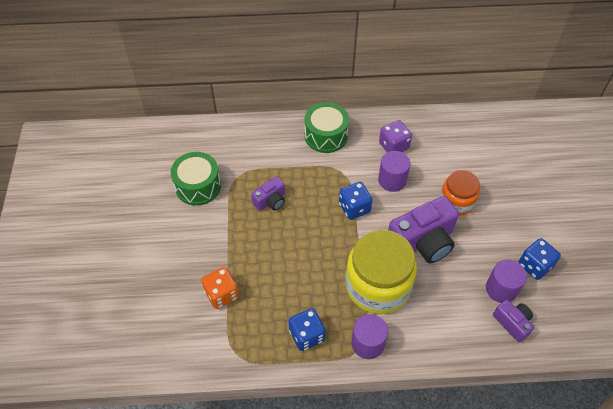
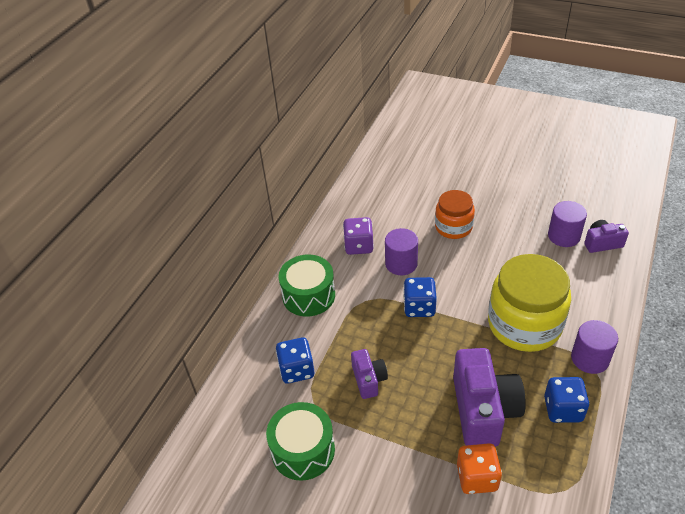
camera: 60 degrees left, 10 degrees down
(422, 242) = (488, 270): purple camera -> purple camera (483, 410)
(534, 266) = (548, 205): blue dice -> blue dice (296, 370)

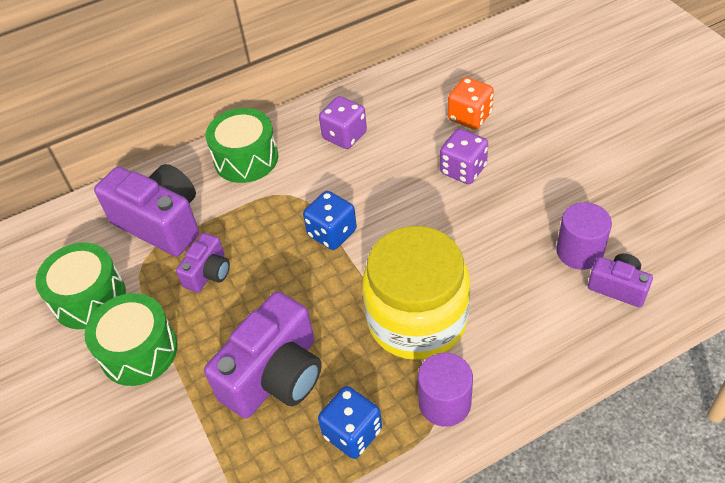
camera: 40 degrees right, 5 degrees up
(296, 370) = (161, 223): blue dice -> purple camera
(380, 457) = (139, 351): none -> green drum
(401, 264) = (365, 178): purple cylinder -> none
(453, 227) = (463, 170): orange jar -> purple dice
(477, 477) = (196, 433): orange dice -> orange dice (470, 117)

